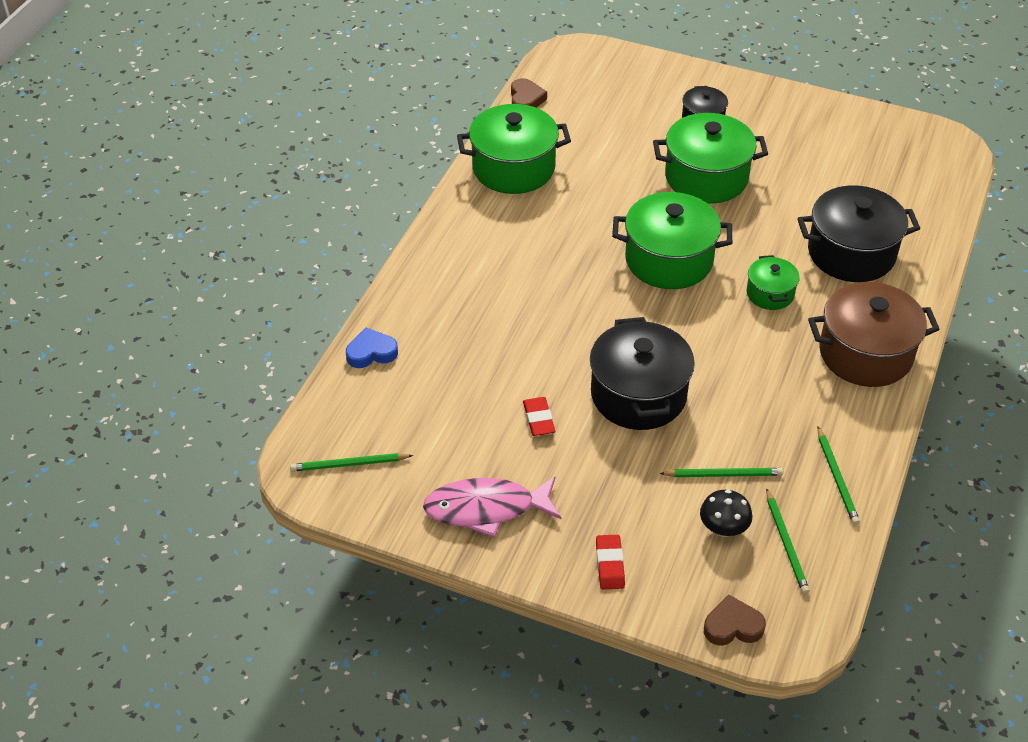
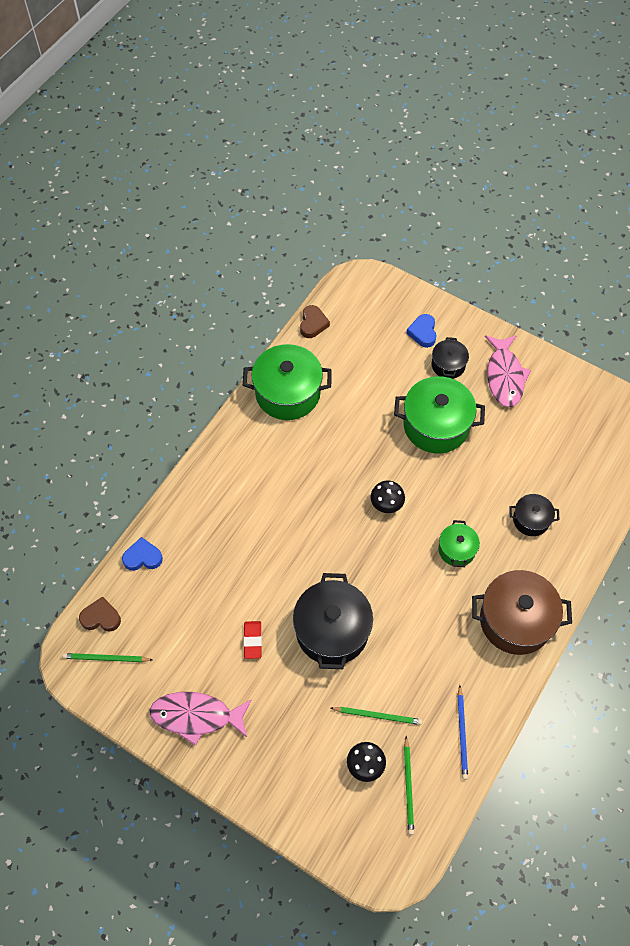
camera: 10 degrees right, 15 degrees up
(610, 564) = (274, 782): red eraser -> none
(663, 93) = (423, 332): none -> blue heart
(669, 260) = (386, 504): green pot -> black mushroom
(732, 626) = (350, 853): brown heart -> brown heart (101, 617)
(774, 122) = (504, 376): none -> pink fish
(837, 478) = (462, 734): green pencil -> blue pencil
(851, 253) = (531, 520): black pot -> black pot, size x0.53

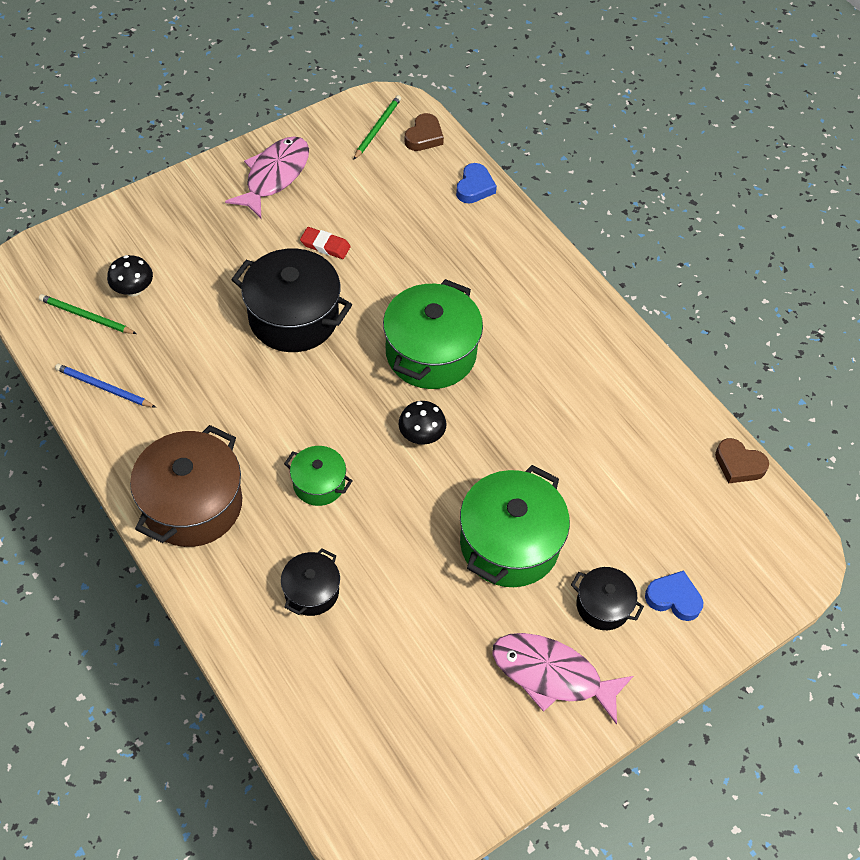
camera: 110 degrees right, 5 degrees down
(288, 393) = (634, 393): green pot -> green pot (431, 353)
(378, 716) = (175, 320): green pencil -> none

